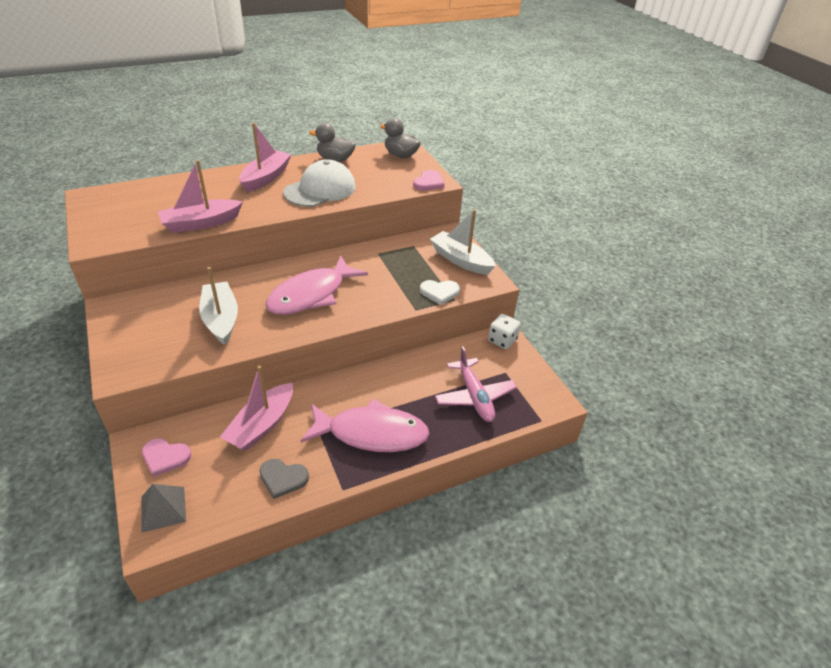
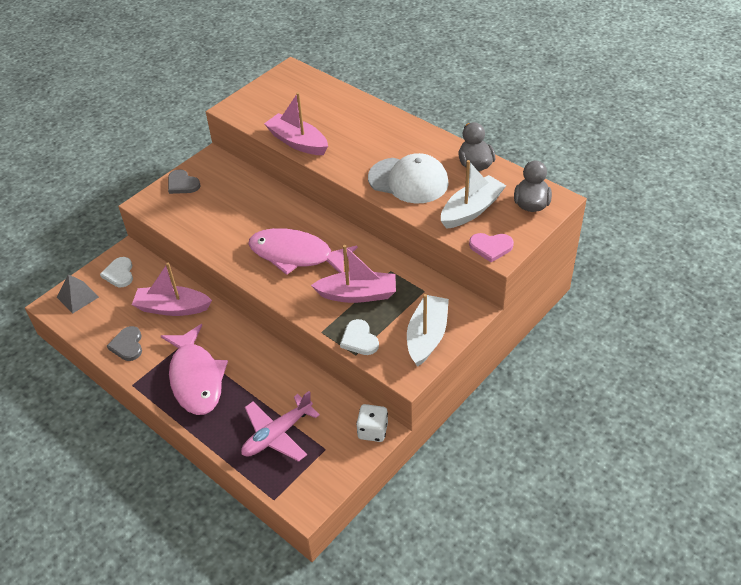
camera: 70 degrees right, 5 degrees up
(123, 338) = (182, 184): none -> grey heart
(165, 457) = (119, 274): pink heart -> white heart
(221, 319) = (231, 220): white boat -> white boat (471, 210)
(266, 178) = (399, 140): pink boat -> pink boat (357, 294)

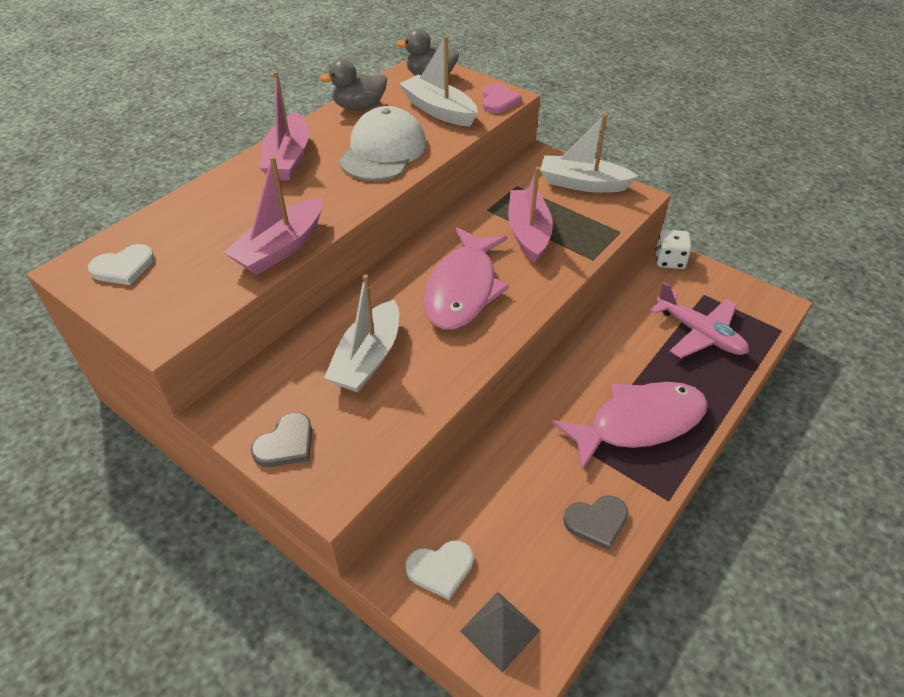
camera: 95 degrees left, 0 degrees up
(172, 308) = (514, 472): pink boat -> pink boat (288, 158)
(239, 211) = (368, 358): none -> white boat
(359, 339) = (598, 229): white heart -> white heart (123, 267)

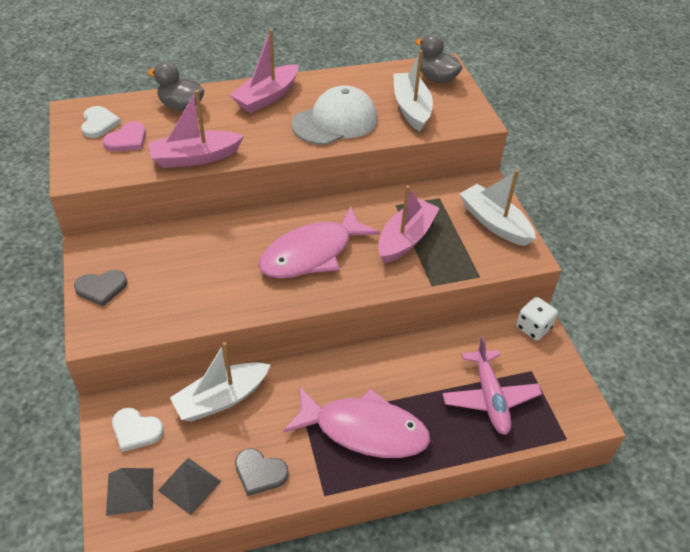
camera: 35 degrees right, 0 degrees up
(123, 267) = (99, 123): white heart -> white heart turned 105 degrees counterclockwise
(359, 107) = (357, 79): grey duck -> grey duck (181, 106)
(368, 358) = (201, 264): white boat -> white boat (221, 398)
(498, 101) = (466, 121): pink heart -> pink heart (127, 140)
(549, 581) = (189, 485): none -> grey pyramid

